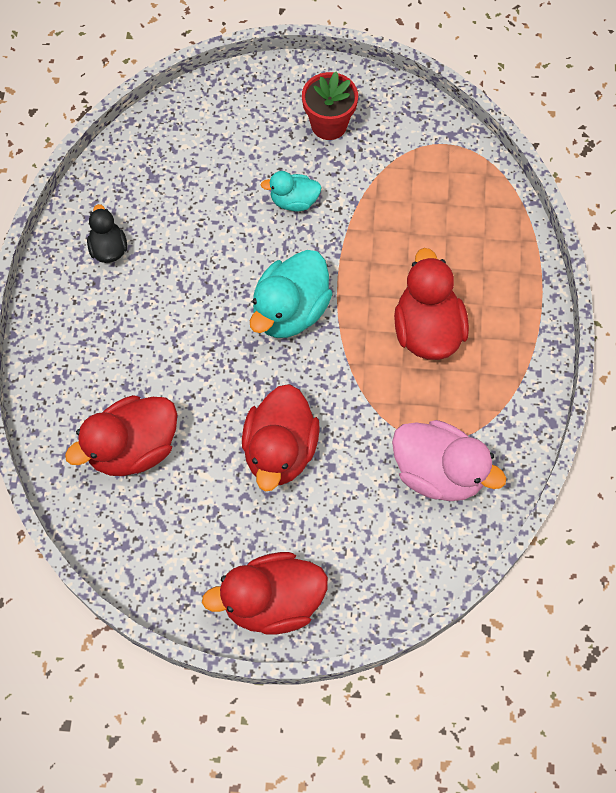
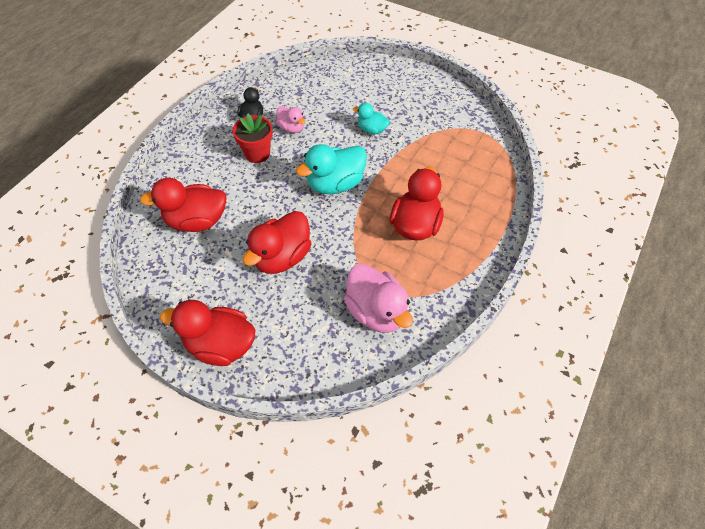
camera: 25 degrees right, 10 degrees down
(177, 244) = (291, 128): none -> pink duck
(329, 124) = (415, 100): red flower pot -> red flower pot (257, 153)

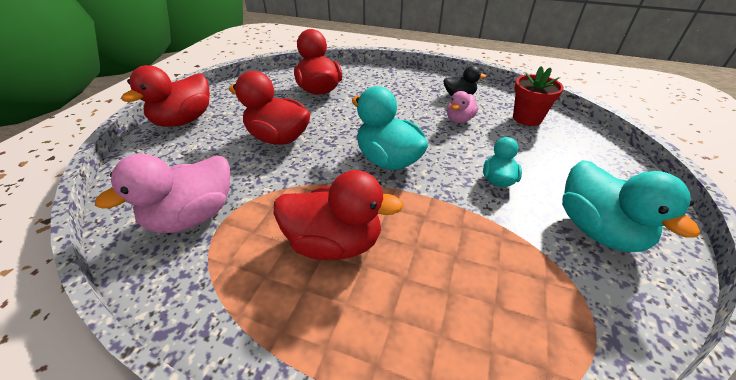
camera: 80 degrees right, 15 degrees down
(221, 345) = (184, 120): red duck -> red duck turned 150 degrees counterclockwise
(257, 153) = (411, 105): red flower pot -> red flower pot (527, 118)
(423, 103) = (597, 230): none -> turquoise duck

